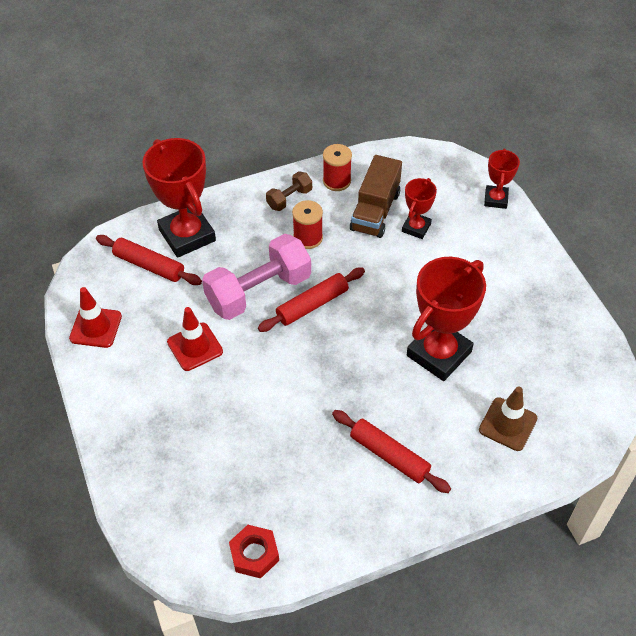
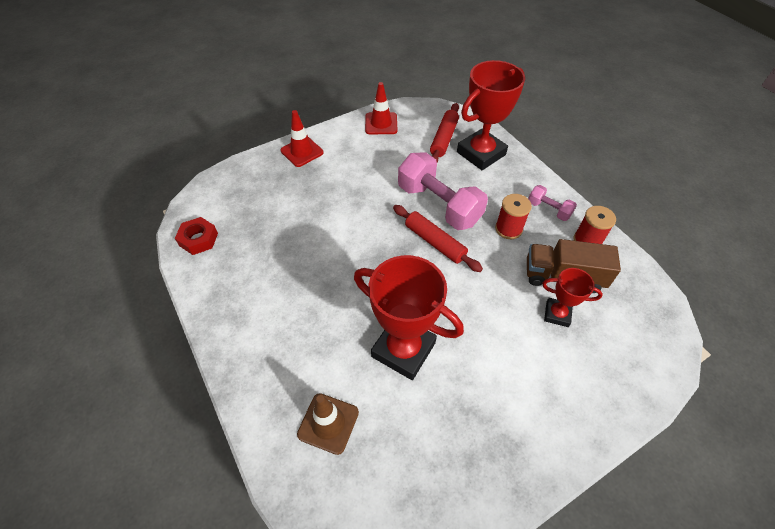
camera: 80 degrees right, 0 degrees up
(195, 347) = (375, 176): red traffic cone -> red traffic cone (302, 151)
(289, 198) = (548, 209): brown dumbbell -> pink dumbbell
(389, 455) = (286, 318): red rolling pin -> none
(495, 199) = (635, 392): red trophy -> none

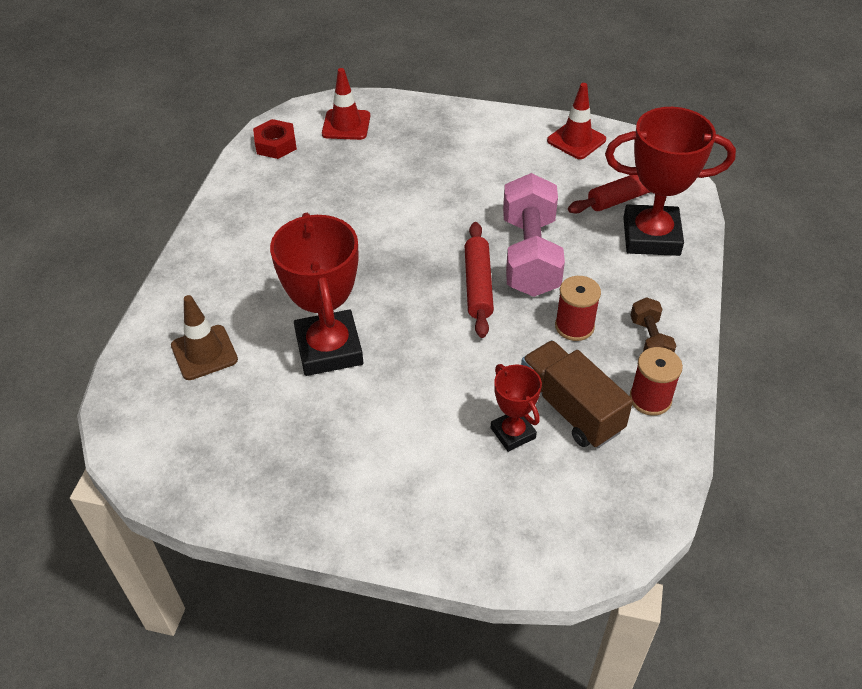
camera: 45 degrees right, 5 degrees down
(302, 151) = (457, 121): red traffic cone -> red traffic cone (346, 125)
(548, 209) = (650, 340): pink dumbbell -> brown dumbbell

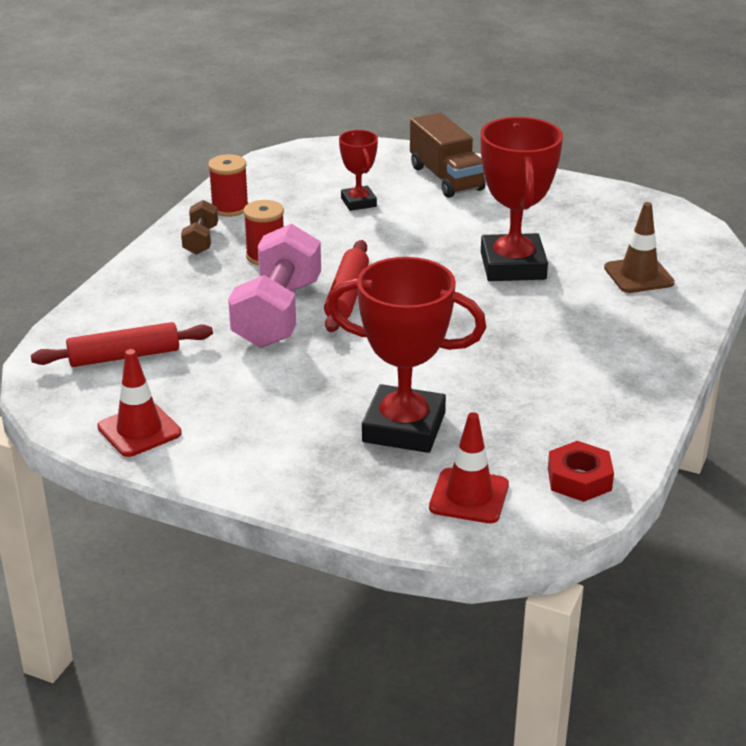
camera: 170 degrees left, 15 degrees down
(570, 408) = (302, 210): brown truck -> brown truck (446, 178)
(651, 236) = (131, 315): red trophy -> red trophy (404, 427)

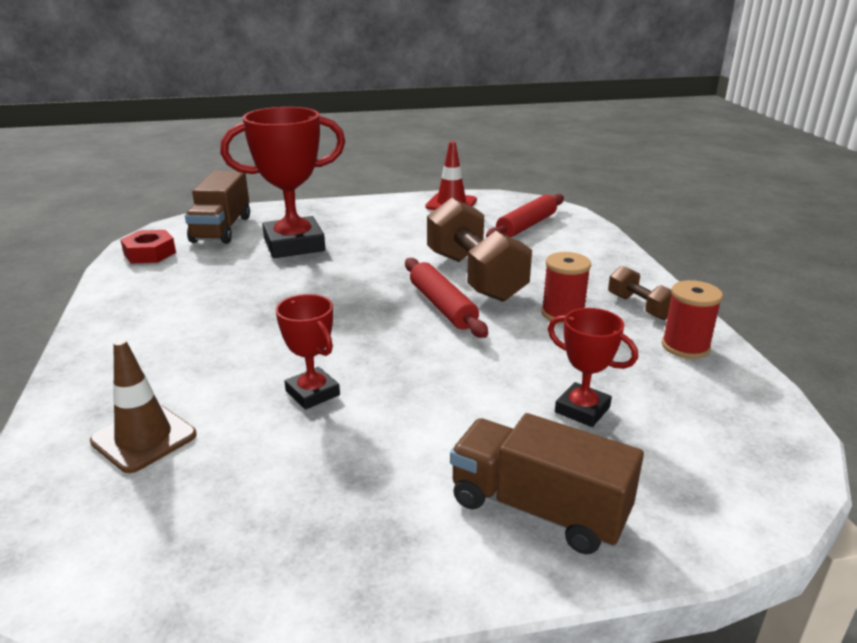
camera: 145 degrees right, 5 degrees down
(278, 313) = (475, 276): pink dumbbell -> brown dumbbell
(469, 496) = (221, 229): red traffic cone -> brown truck
(513, 266) = (312, 393): red trophy -> red trophy, size x0.53

